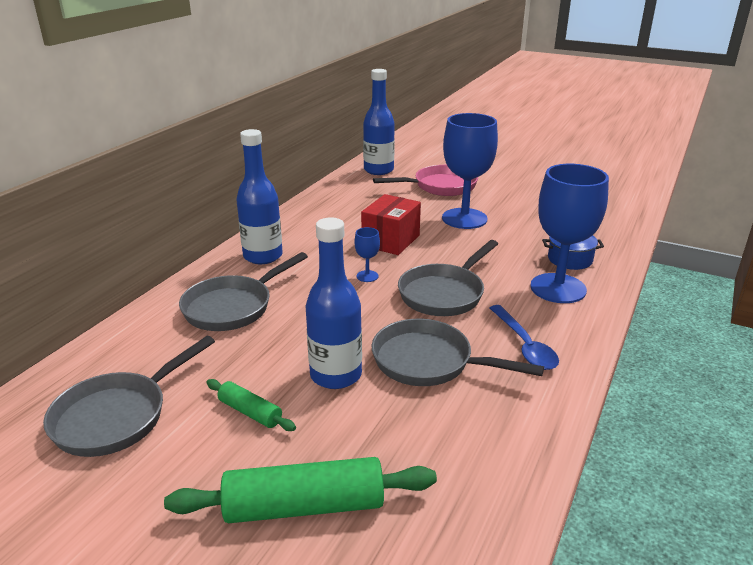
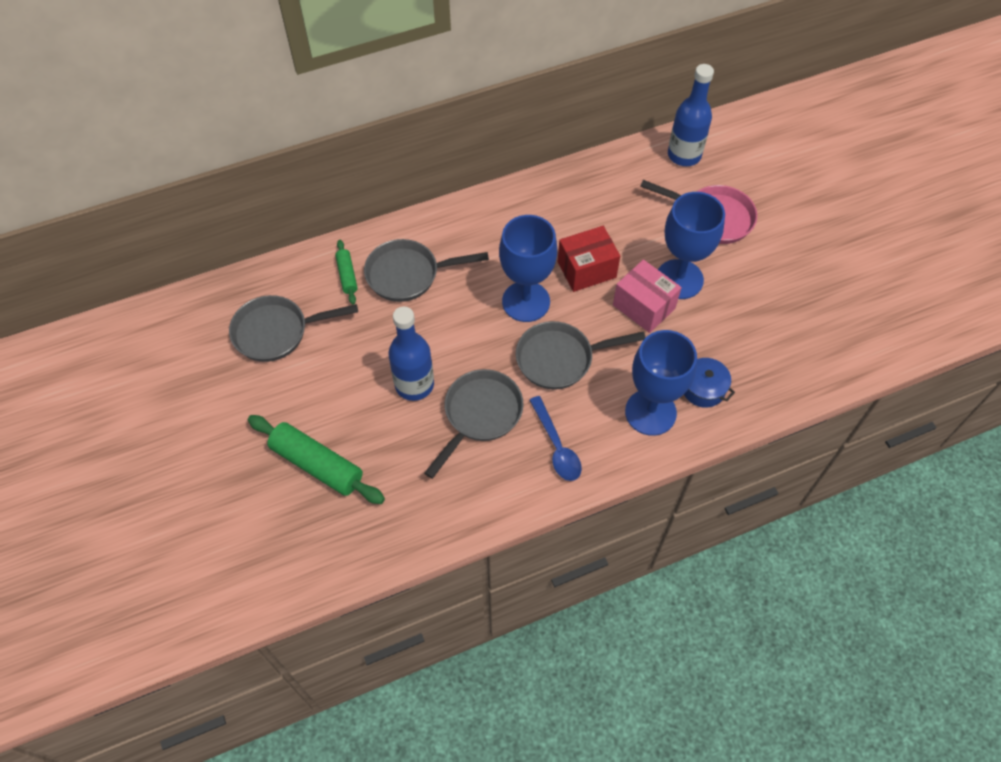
camera: 40 degrees right, 30 degrees up
(250, 412) = (343, 379): green rolling pin -> green rolling pin (347, 275)
(263, 256) = (474, 227): blue bottle -> none
(367, 276) = (526, 301): blue goblet -> blue goblet, size x2.39
(429, 362) = (480, 415): grey pan -> grey pan turned 60 degrees clockwise
(462, 240) = (644, 306): none -> pink box
(524, 345) = (556, 446): blue spoon -> blue spoon turned 45 degrees counterclockwise

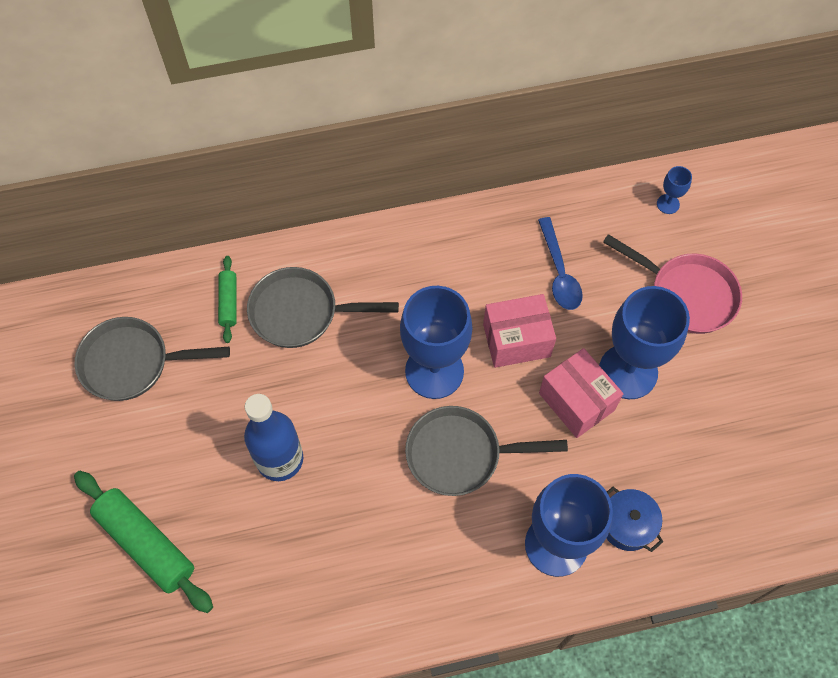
camera: 10 degrees right, 5 degrees up
(480, 415) = (349, 512): grey pan -> none
(556, 446) = (433, 570): blue spoon -> blue spoon (559, 272)
(586, 269) = (516, 340): red box -> pink box
(684, 155) = (668, 204): blue bottle -> blue goblet

